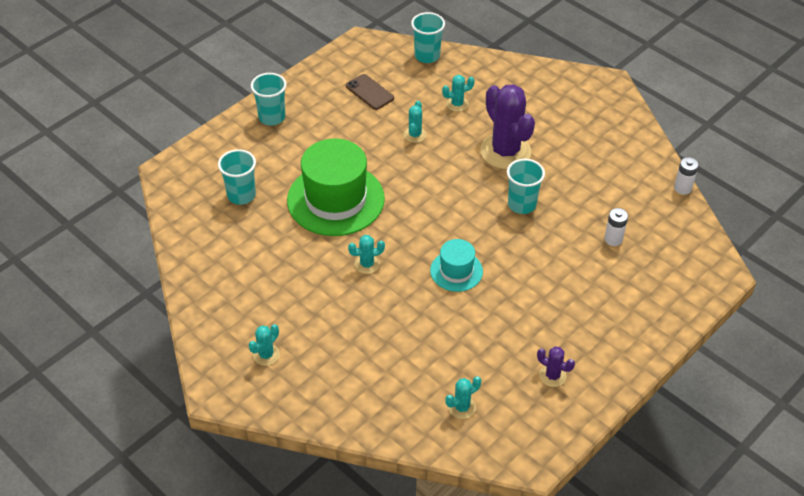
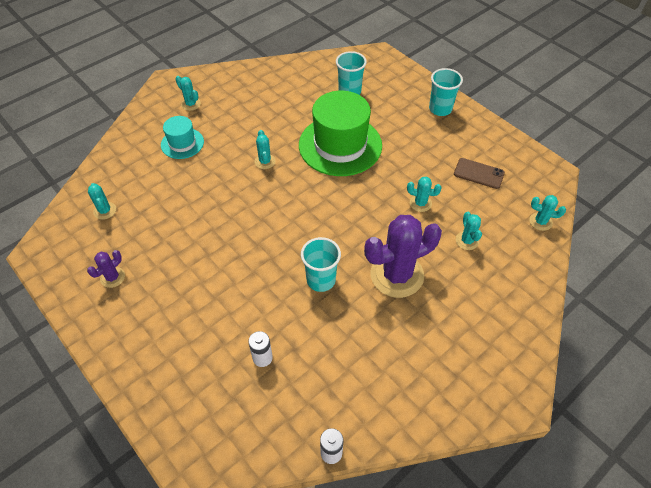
camera: 95 degrees right, 5 degrees up
(369, 92) = (478, 173): brown phone -> brown phone turned 60 degrees clockwise
(427, 56) = (540, 221): turquoise cup -> turquoise cactus
(456, 271) = (246, 220): turquoise hat -> turquoise hat (182, 143)

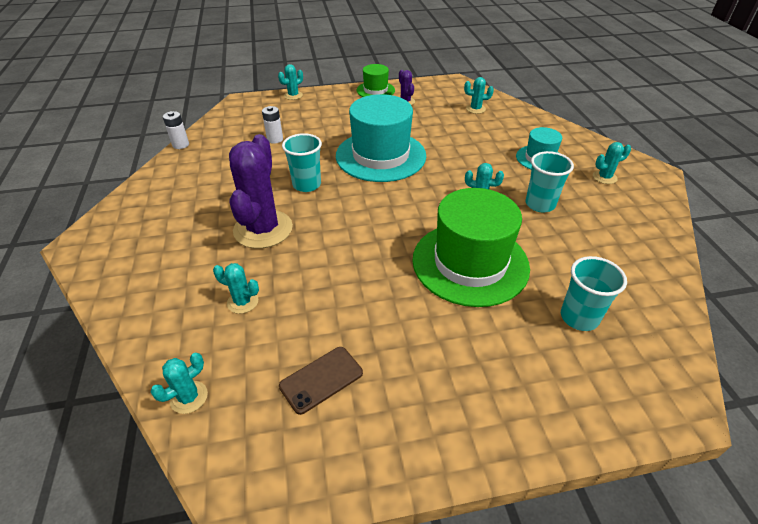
camera: 120 degrees right, 10 degrees down
(93, 321) = (375, 90): none -> green hat
(240, 248) = (380, 156): none -> turquoise hat
(420, 203) = (327, 290): turquoise cactus -> turquoise cactus (293, 95)
(440, 109) = (486, 415): turquoise cup -> turquoise cup (540, 204)

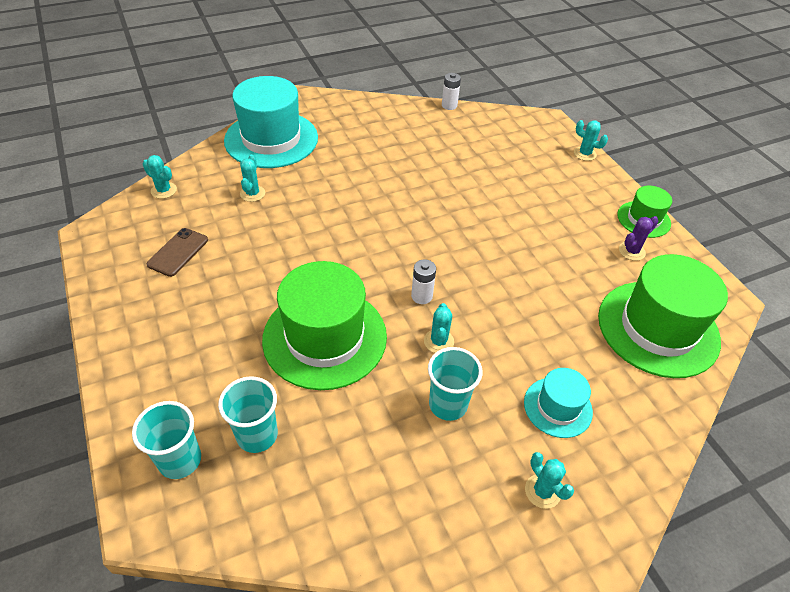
camera: 75 degrees right, 5 degrees up
(263, 229) = (341, 184): purple cactus -> none
(275, 139) = (487, 160): white battery -> white battery (421, 296)
(307, 185) = (416, 198): turquoise cup -> turquoise cup (180, 460)
(321, 379) = (178, 252): brown phone -> brown phone turned 75 degrees clockwise
(380, 156) = (492, 244): turquoise hat -> turquoise hat (271, 139)
(475, 109) = (658, 328): turquoise cactus -> green hat

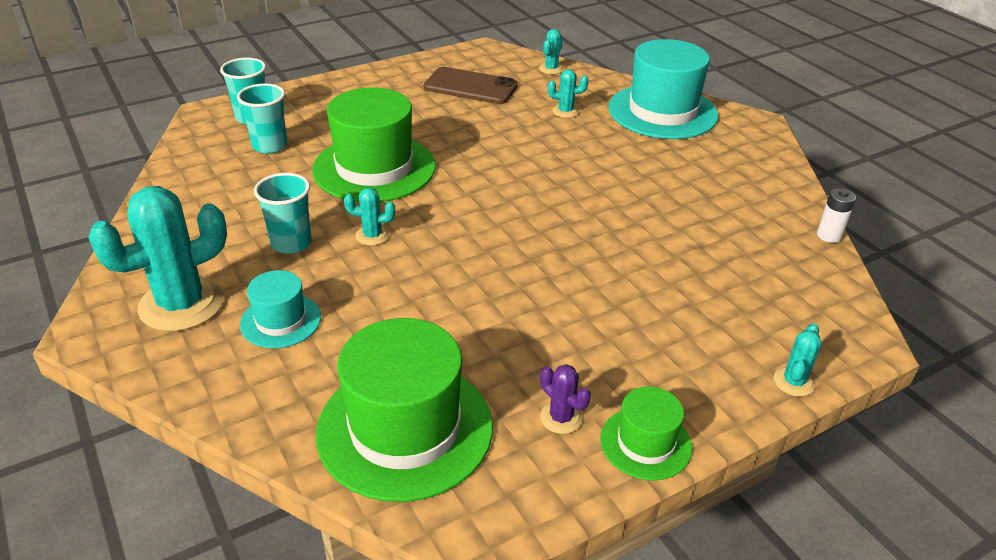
camera: 85 degrees right, 10 degrees down
(178, 252) = (470, 87): brown phone -> brown phone, size x1.53
(421, 296) = (436, 222): white battery -> none
(542, 491) = (181, 304): turquoise cactus -> turquoise cactus, size x2.20

